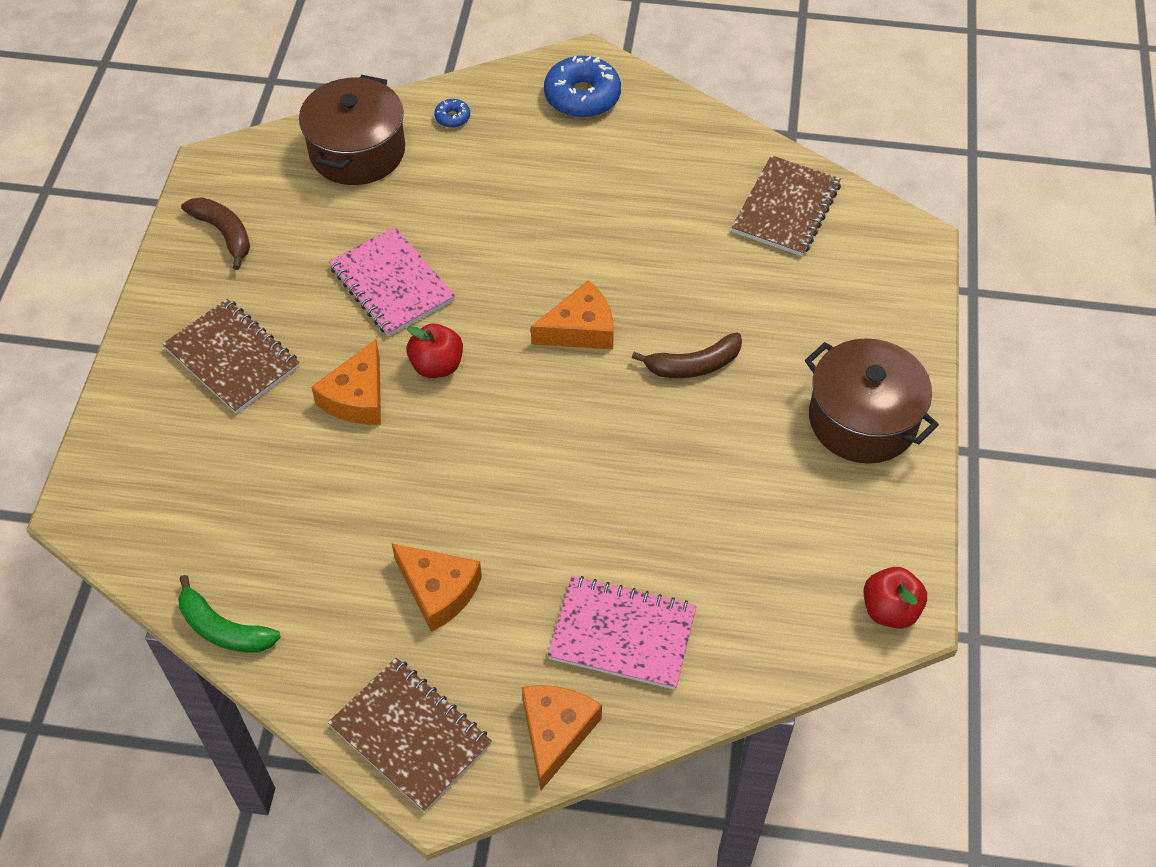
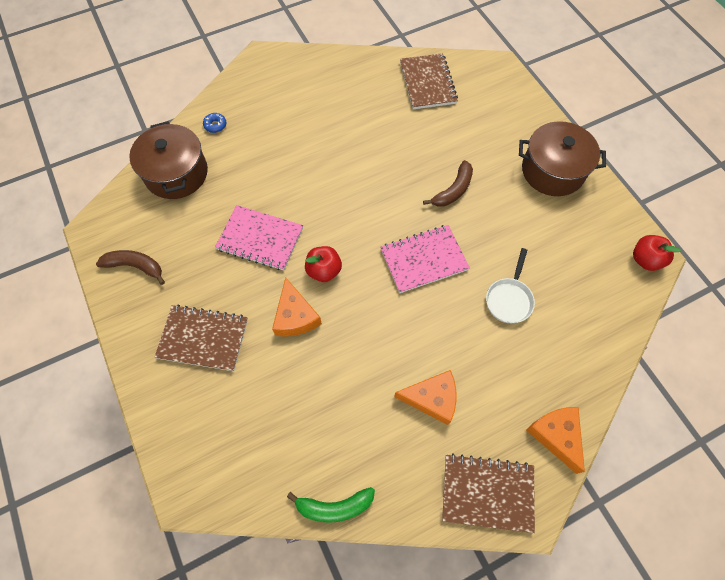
camera: 35 degrees left, 10 degrees up
(580, 329) = (382, 205): orange cheese -> none
(582, 97) = (277, 77): blue donut -> none
(622, 635) = (541, 358): pink notebook -> pink notebook (424, 260)
(645, 540) = (509, 299): none -> white pan

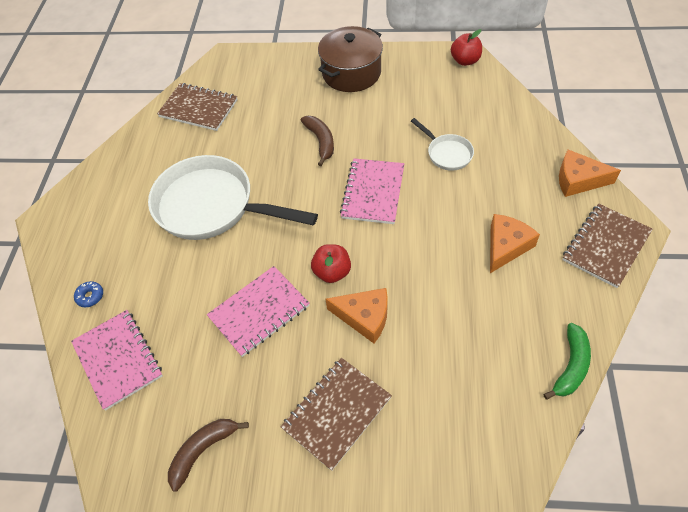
camera: 55 degrees left, 10 degrees down
(176, 173) = (118, 360): brown pot -> pink notebook
(336, 152) = (212, 206): none -> white pan

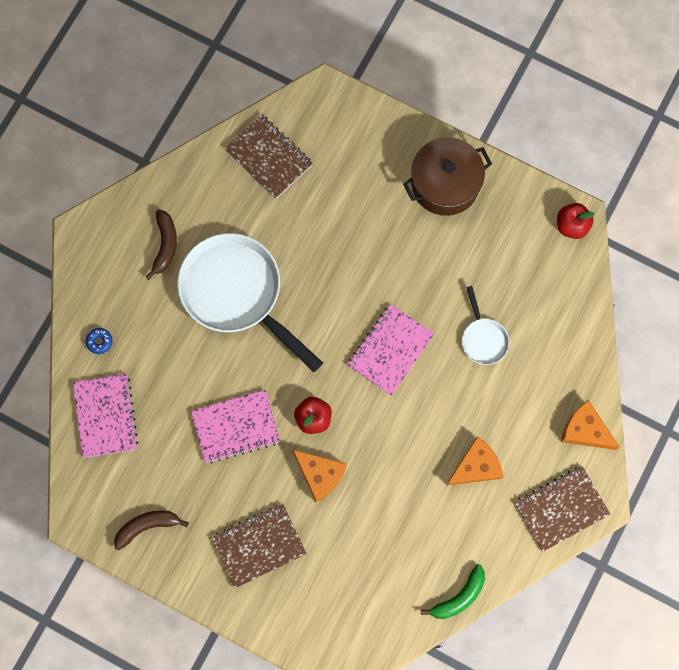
camera: 20 degrees right, 20 degrees up
(321, 142) = (370, 264): brown banana -> brown banana (165, 245)

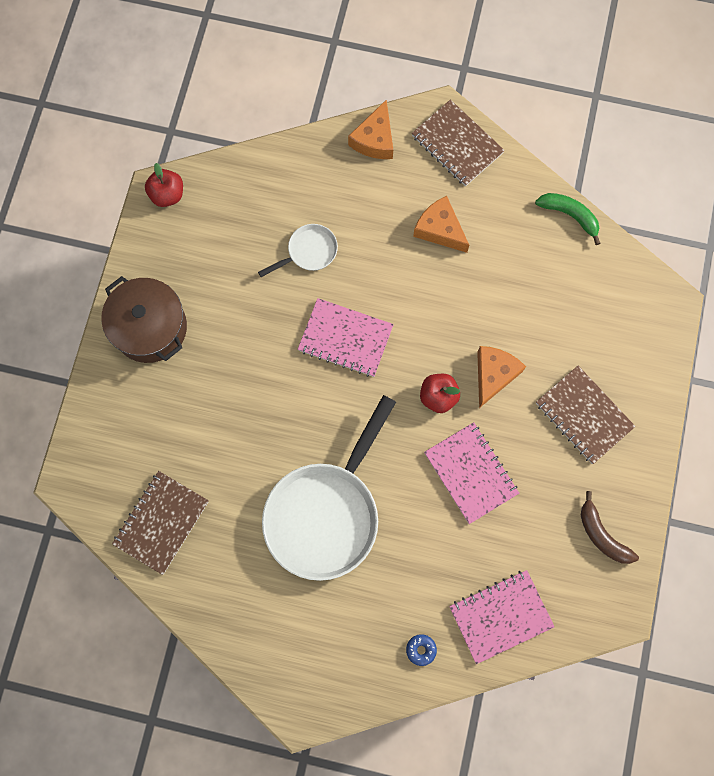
camera: 105 degrees left, 0 degrees up
(165, 245) = (291, 609): brown banana -> none

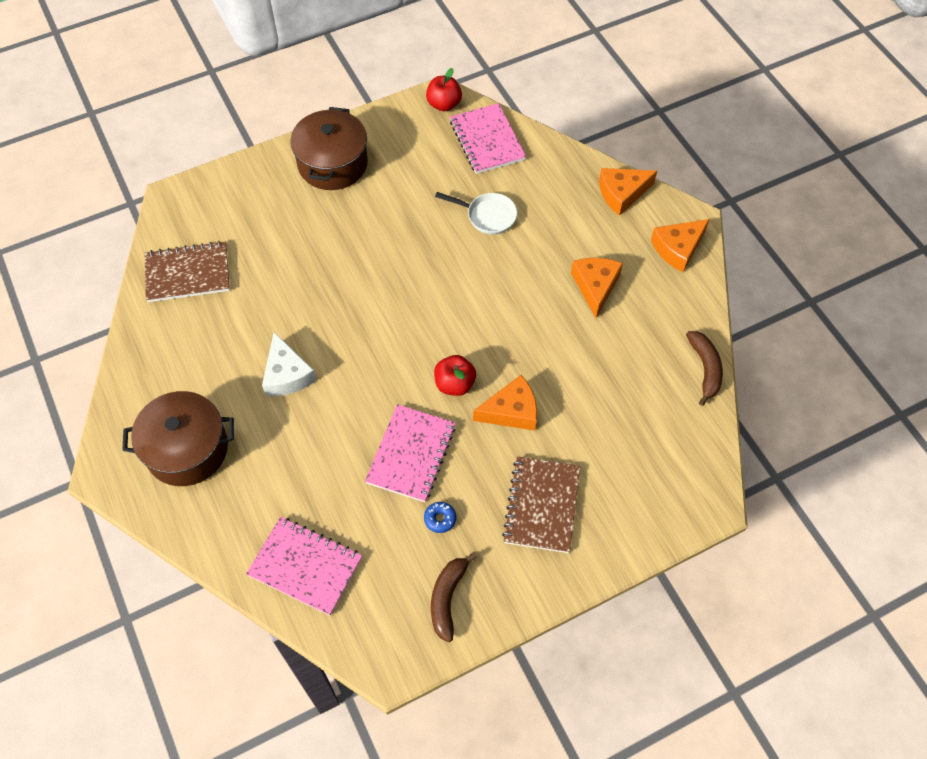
camera: 50 degrees right, 15 degrees down
(326, 513) = (287, 374): white pan -> white cheese
(331, 636) = (187, 449): none -> brown pot
(345, 338) = (442, 287): pink notebook -> pink notebook (487, 140)
(421, 650) = (227, 524): blue donut -> blue donut (440, 519)
(457, 144) = (678, 248): brown notebook -> orange cheese
(569, 216) = (705, 369): green banana -> brown banana

